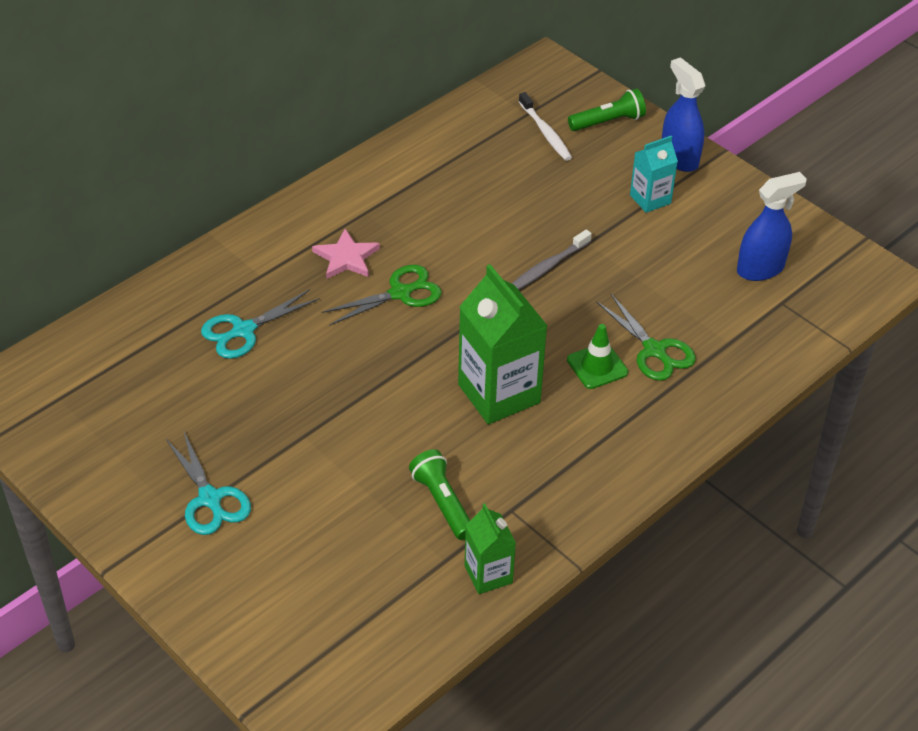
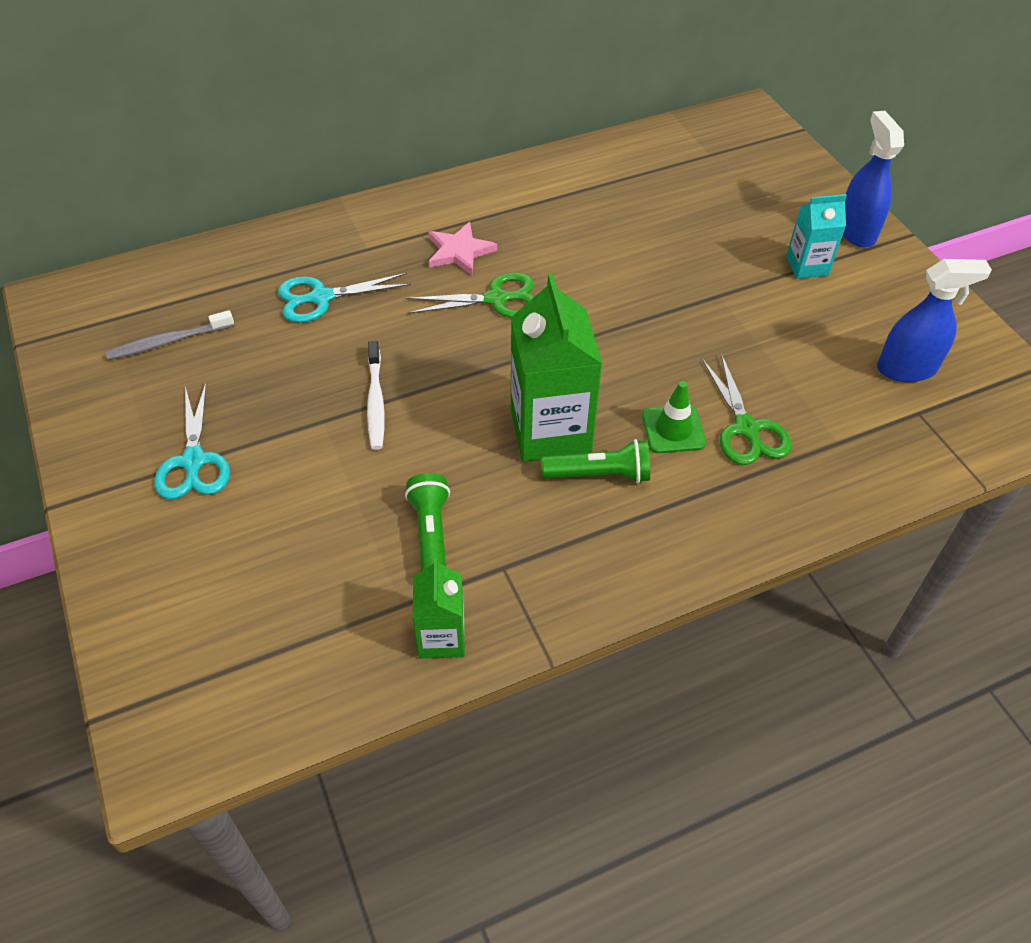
camera: 20 degrees right, 5 degrees up
(545, 132) = (721, 176): white toothbrush -> white toothbrush (375, 401)
(548, 267) = (664, 309): grey toothbrush -> grey toothbrush (168, 342)
(608, 122) = (792, 180): green flashlight -> green flashlight (599, 474)

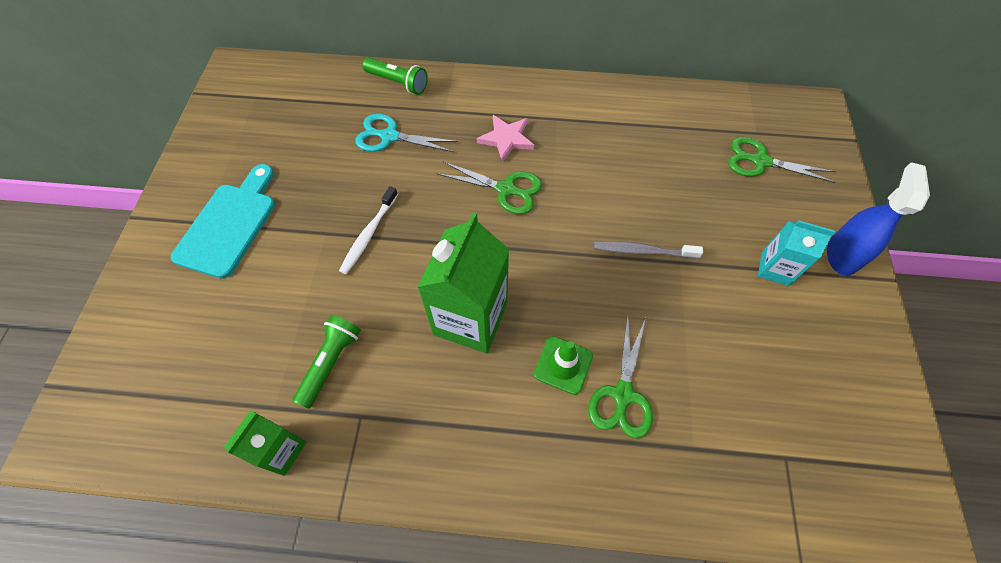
camera: 30 degrees right, 10 degrees up
(168, 342) = (276, 128): grey toothbrush -> grey toothbrush (643, 251)
(193, 461) = (229, 224): turquoise scissors -> turquoise cutting board
(599, 474) = (481, 375): green flashlight -> green flashlight (398, 83)
(731, 179) = (760, 161): none -> green scissors
(907, 369) = (803, 409): blue spray bottle -> none

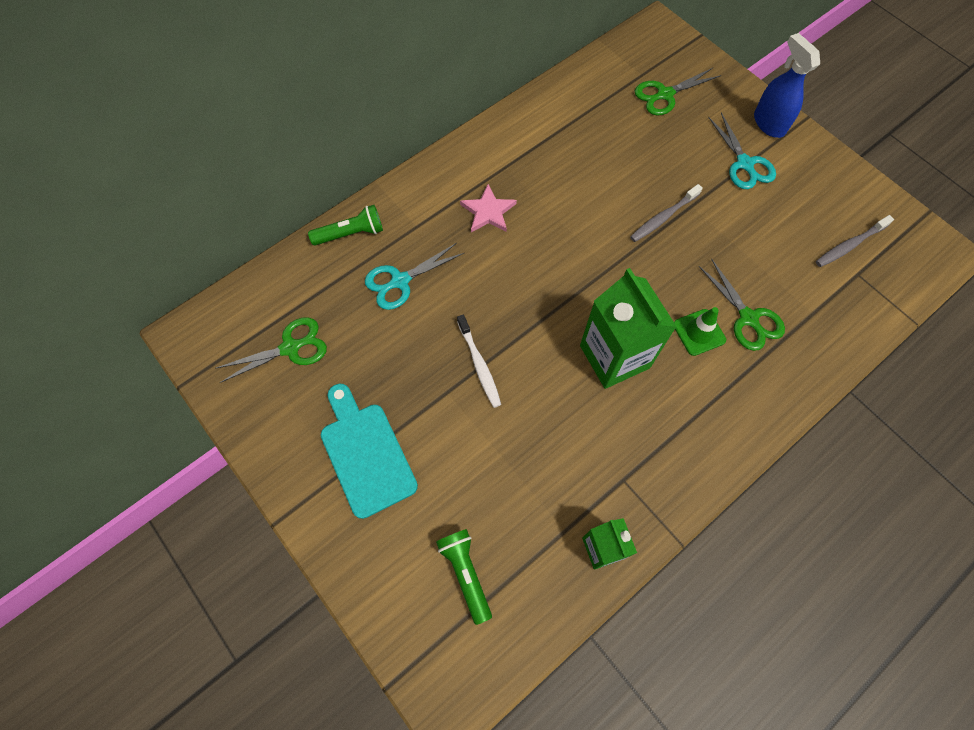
camera: 45 degrees left, 5 degrees up
(331, 362) = (564, 468): green flashlight -> green flashlight (465, 573)
(506, 189) = (532, 249): green scissors -> green scissors (290, 348)
(775, 268) = (744, 164): turquoise carton -> turquoise scissors
(807, 424) = (849, 245): none -> grey toothbrush

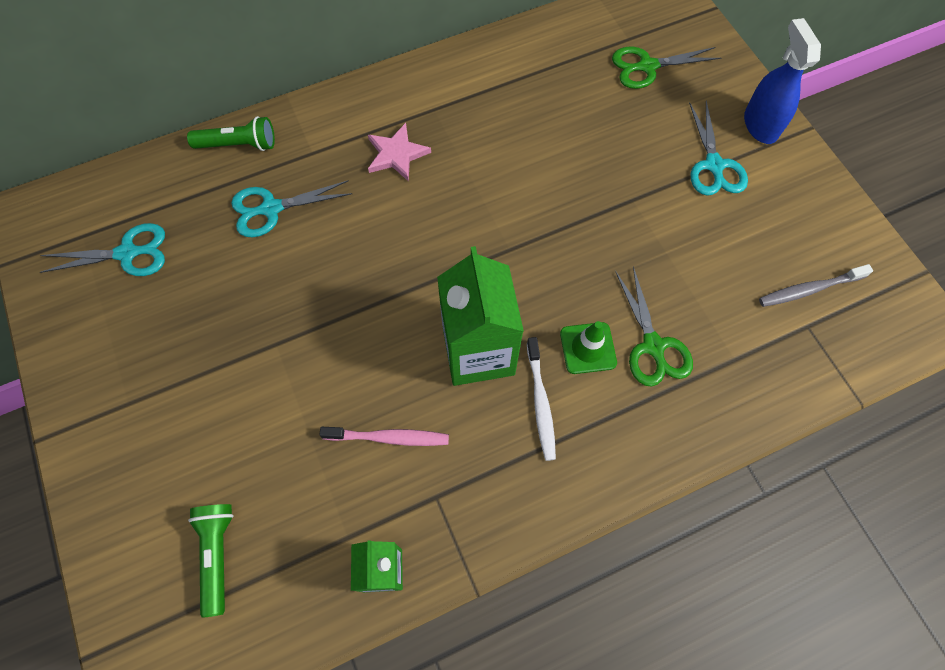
camera: 15 degrees right, 0 degrees up
(290, 348) = (127, 253): green scissors -> turquoise scissors
(365, 453) = (161, 389): turquoise cutting board -> none
(479, 365) = (322, 322): white toothbrush -> white toothbrush (540, 402)
(568, 443) = (389, 437): none -> pink toothbrush
(663, 217) = (594, 205): grey toothbrush -> none

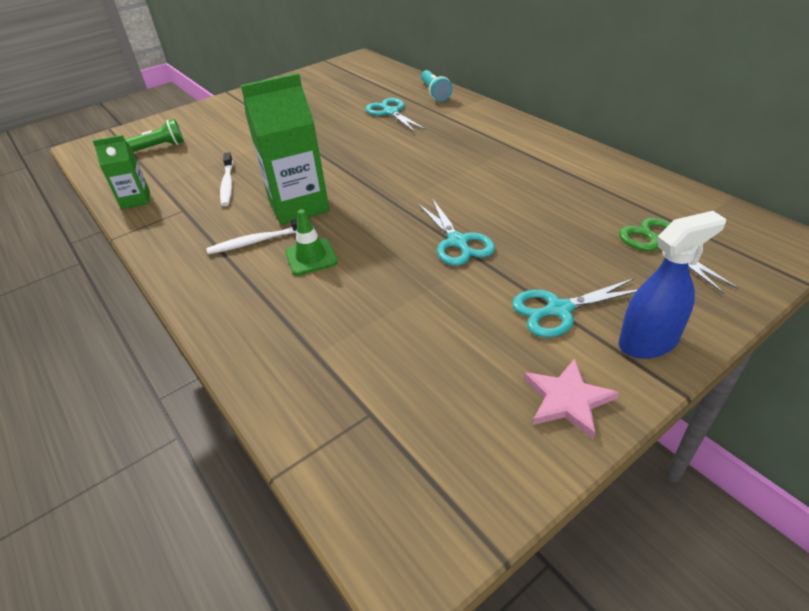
camera: 80 degrees right, 25 degrees down
(127, 253) = (342, 84): turquoise scissors -> turquoise scissors (457, 242)
(238, 145) = (434, 93): green flashlight -> turquoise flashlight
(389, 437) = (227, 184): pink toothbrush -> white toothbrush
(396, 154) = (460, 142): pink star -> pink star (567, 400)
(653, 346) = (320, 294): green scissors -> none
(809, 289) = (422, 411): grey toothbrush -> none

